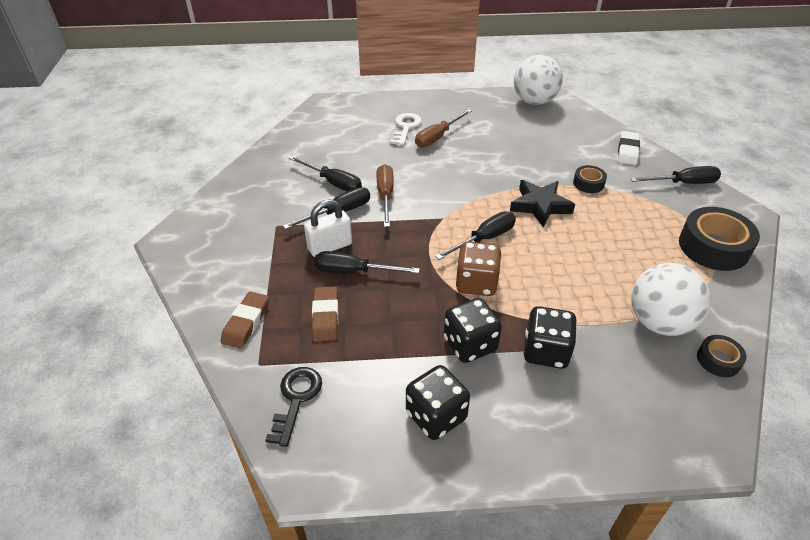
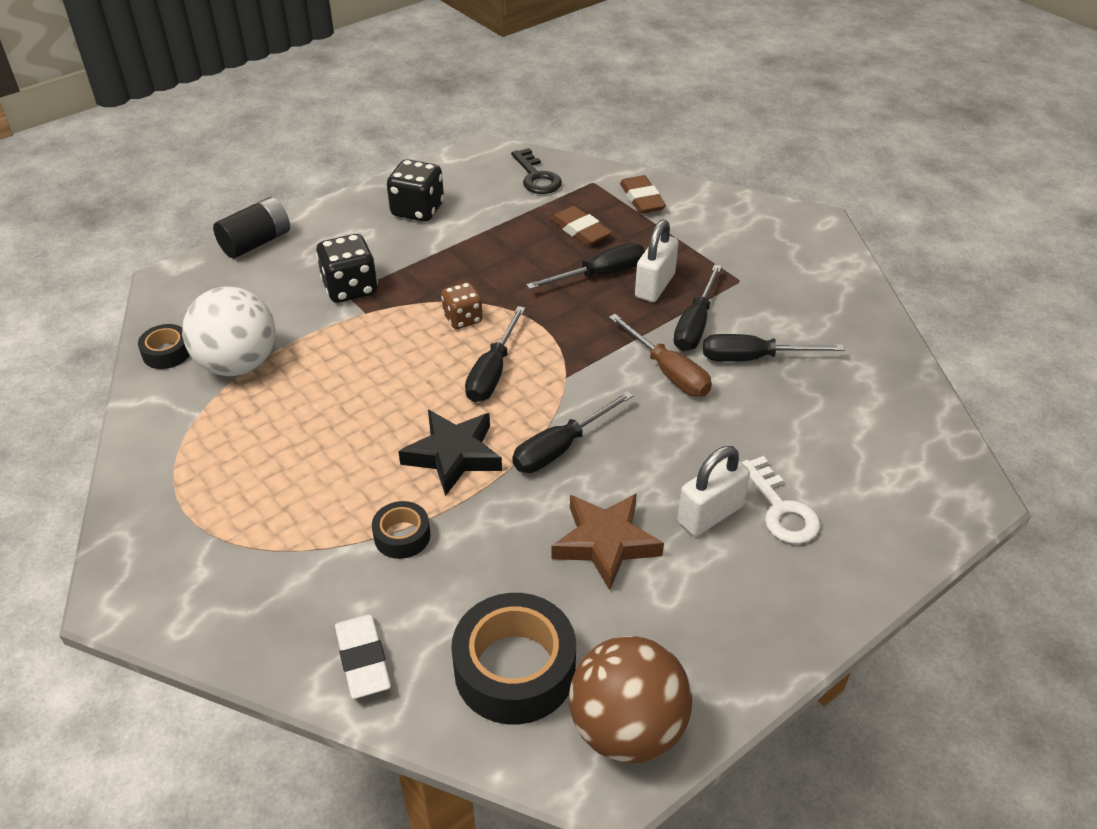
camera: 145 degrees right, 0 degrees up
(437, 137) = (710, 514): brown screwdriver -> white padlock
(470, 344) = (427, 264): black dice -> none
(476, 283) = (463, 319): brown dice -> brown dice, size x0.65
(493, 146) = (605, 543): none -> brown star
(534, 101) = (627, 729): white ball -> brown ball
(615, 457) = (256, 243): none -> black battery
(683, 183) = (238, 620): black screwdriver -> black screwdriver (560, 448)
(713, 247) = (177, 501): black tape -> black tape (515, 669)

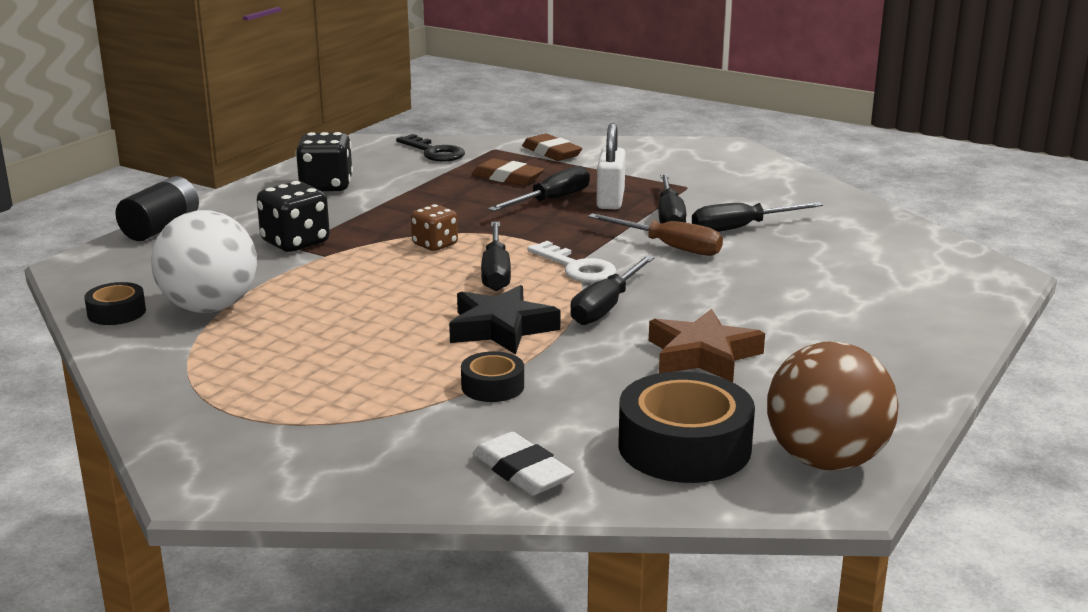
camera: 20 degrees left, 20 degrees down
(710, 514) = (785, 322): white padlock -> none
(781, 509) = (845, 308): white key -> white key (576, 267)

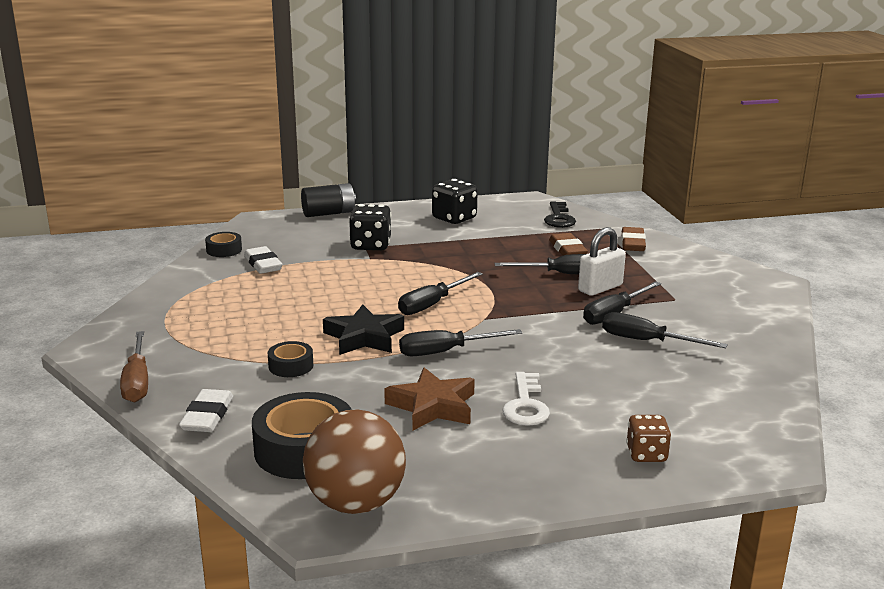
camera: 45 degrees right, 0 degrees up
(209, 308) = (263, 264): white ball -> white eraser
(435, 245) = (435, 275): brown dice -> brown dice (646, 454)
(576, 267) = (482, 321): white key -> white key (525, 405)
(669, 247) = (568, 333): brown screwdriver -> brown screwdriver (137, 382)

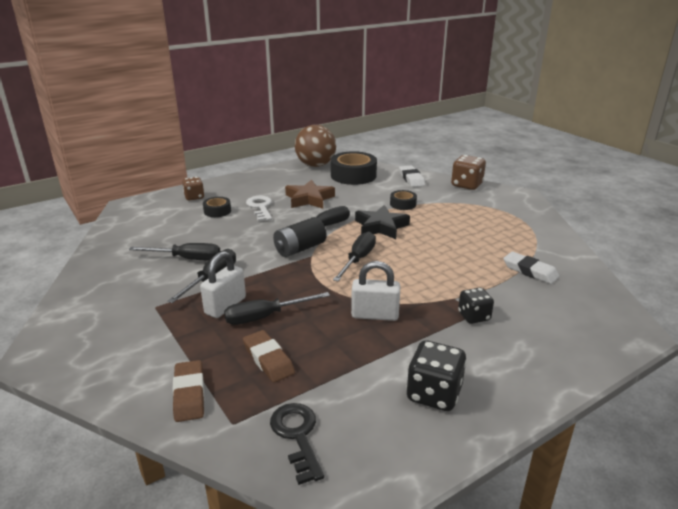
camera: 160 degrees right, 5 degrees up
(137, 382) = (466, 185): brown screwdriver -> brown dice
(224, 250) = (586, 280): black tape -> black tape (217, 211)
(328, 213) = (585, 364): black battery -> black battery (300, 249)
(370, 245) = (474, 316): black dice -> black dice, size x0.65
(457, 259) = (375, 315): none -> white padlock

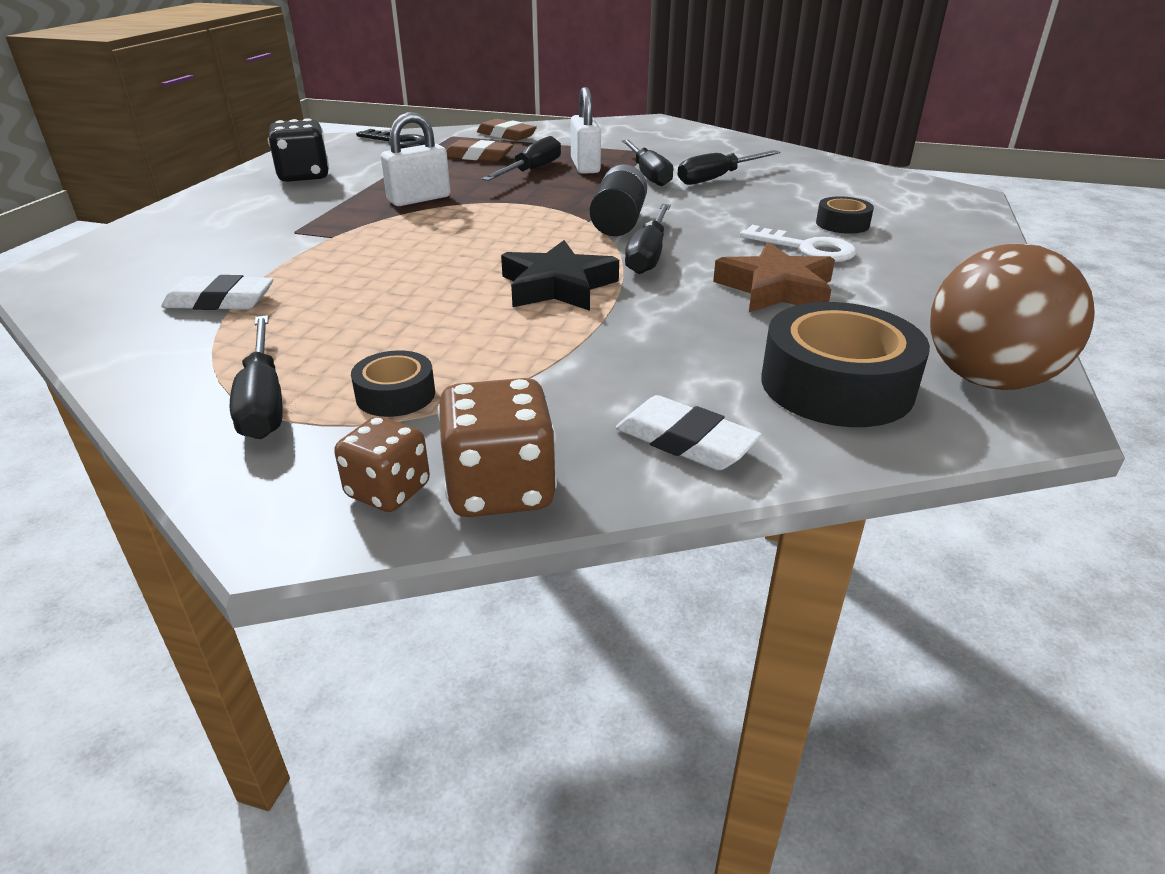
camera: 140 degrees right, 5 degrees up
(194, 197) = (934, 228): brown dice -> brown dice (388, 491)
(358, 259) = (518, 235): black screwdriver -> black screwdriver (263, 400)
(403, 204) = (587, 347): black tape -> black tape (395, 395)
(474, 316) = (294, 228): black dice -> none

